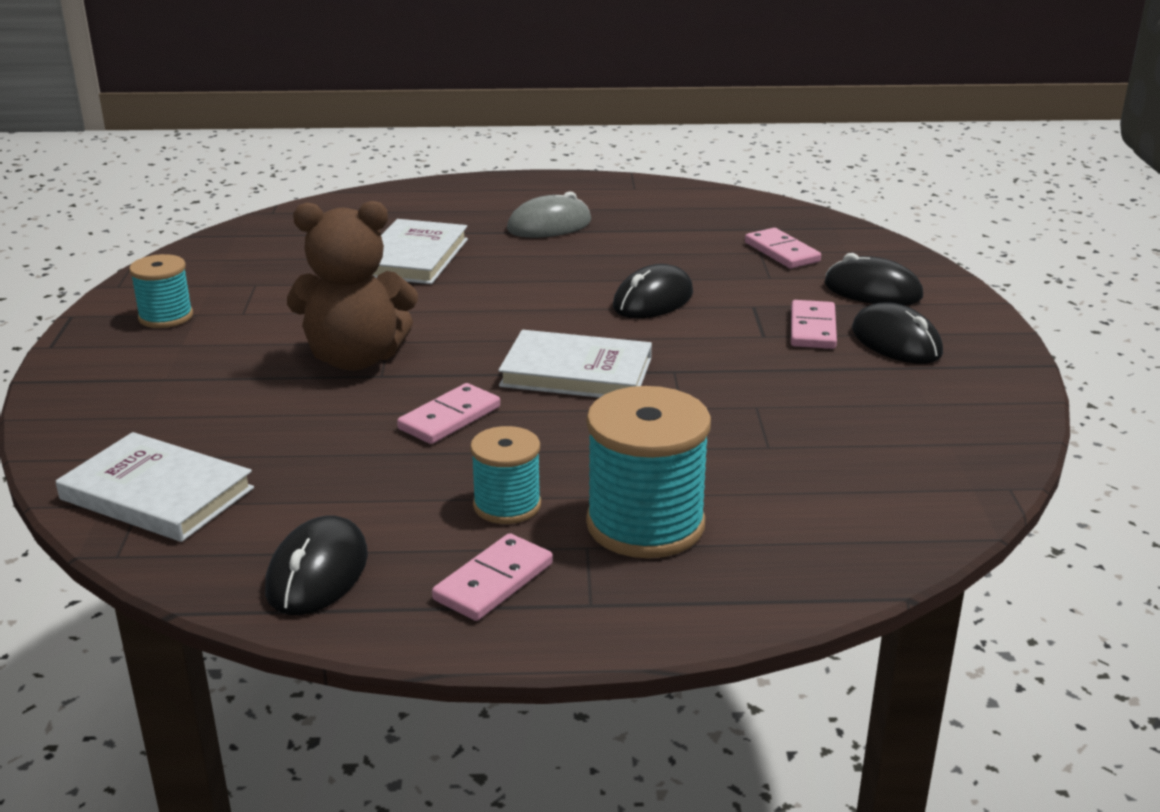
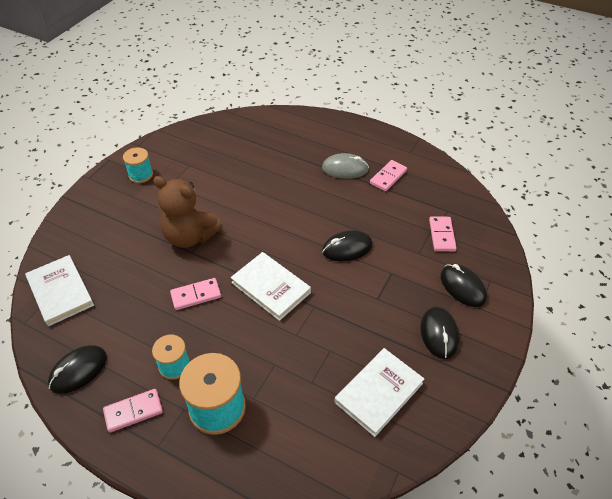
camera: 30 degrees right, 20 degrees up
(413, 257) = (266, 171): white book -> white book (379, 393)
(812, 328) = (405, 304): pink domino -> pink domino (388, 177)

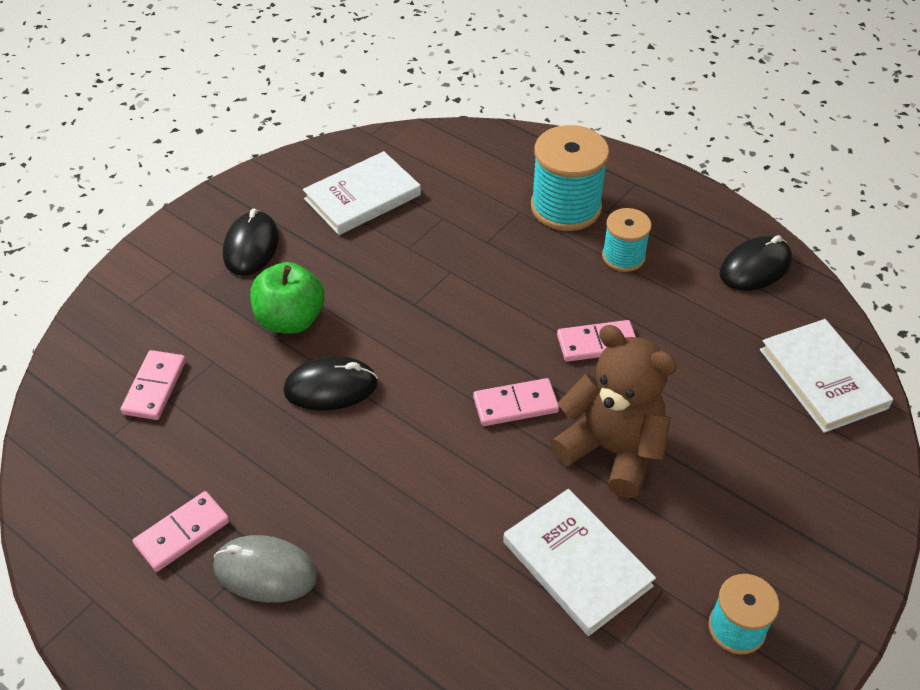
camera: 170 degrees left, 0 degrees up
(133, 411) = (670, 216): pink domino -> pink domino (515, 404)
(271, 287) = (476, 339): white book -> white book (577, 564)
(387, 284) = (290, 320): none -> green apple
(462, 287) = (178, 300): black mouse -> none

